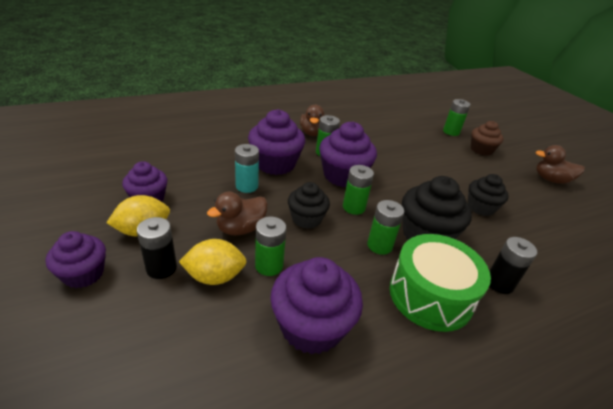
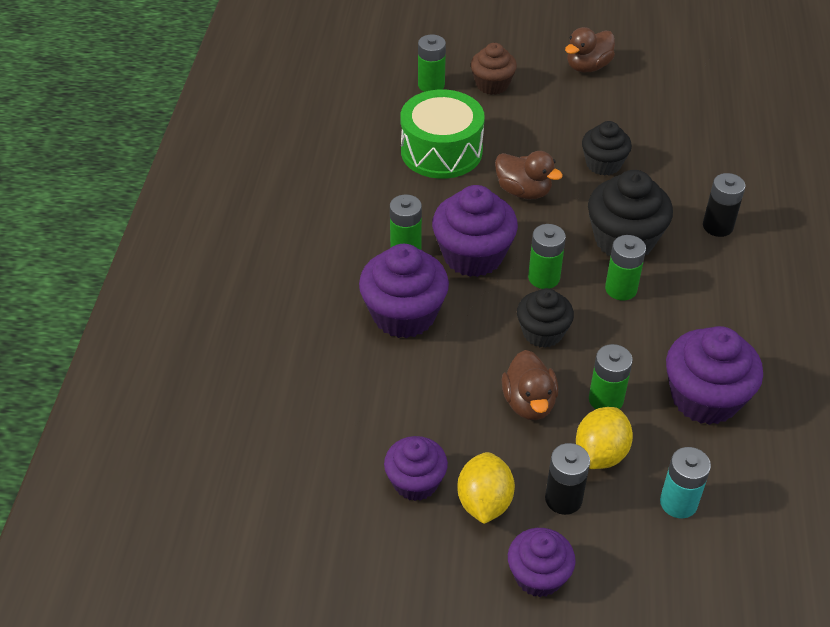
camera: 55 degrees left, 10 degrees up
(247, 186) = (442, 366): turquoise battery -> turquoise battery (678, 502)
(312, 133) = (342, 237): brown duck -> brown duck (523, 191)
(430, 295) = (708, 287): green drum -> green drum (441, 151)

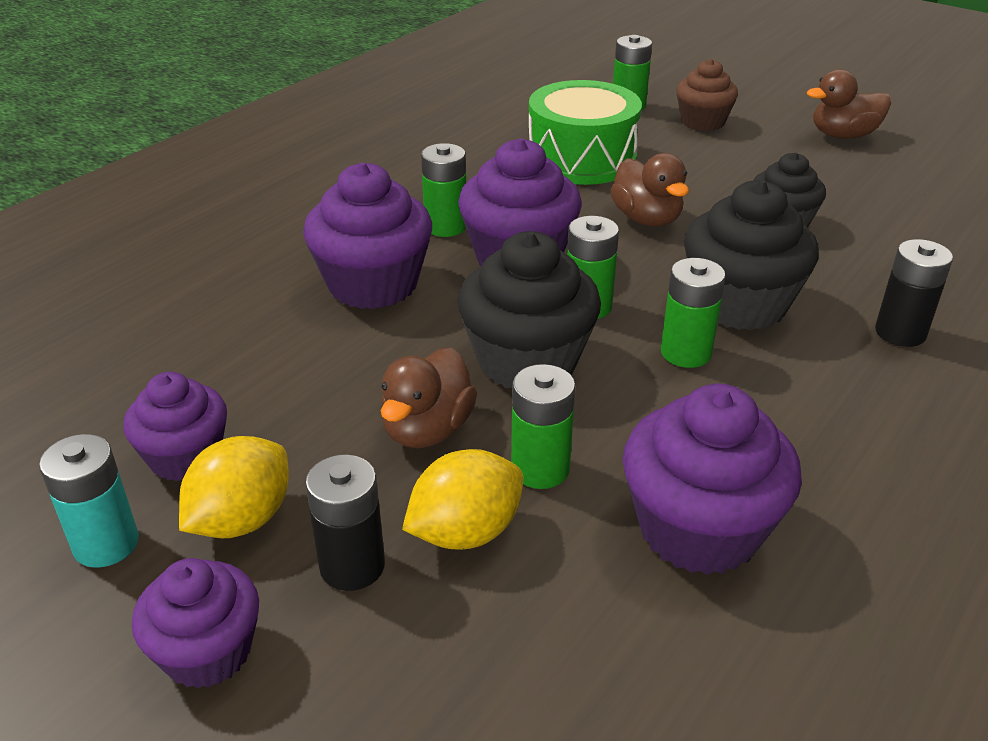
camera: 30 degrees right, 10 degrees down
(542, 332) = (527, 361): black cupcake -> black cupcake, size x1.58
(678, 502) = (523, 655): turquoise battery -> turquoise battery (106, 544)

